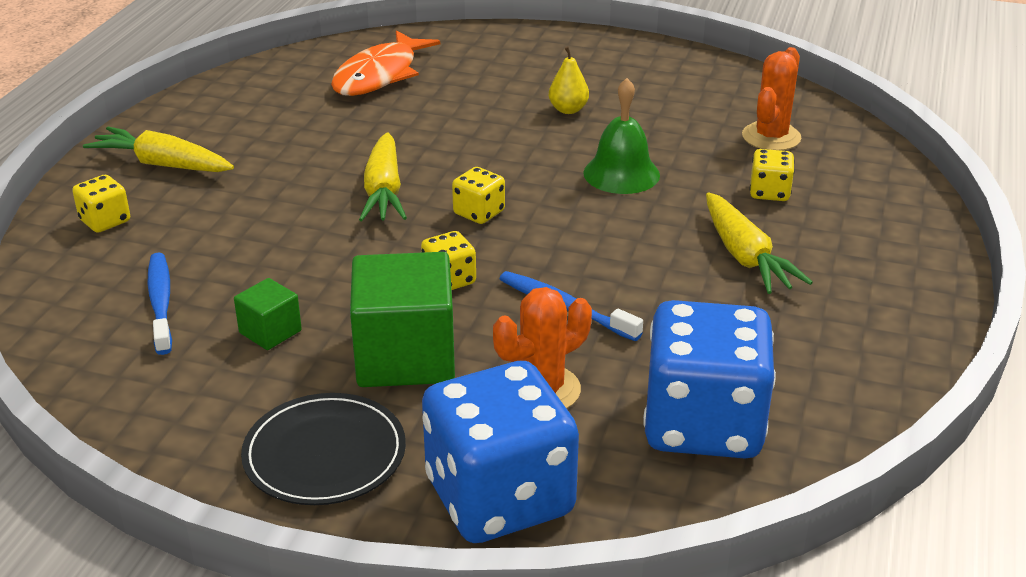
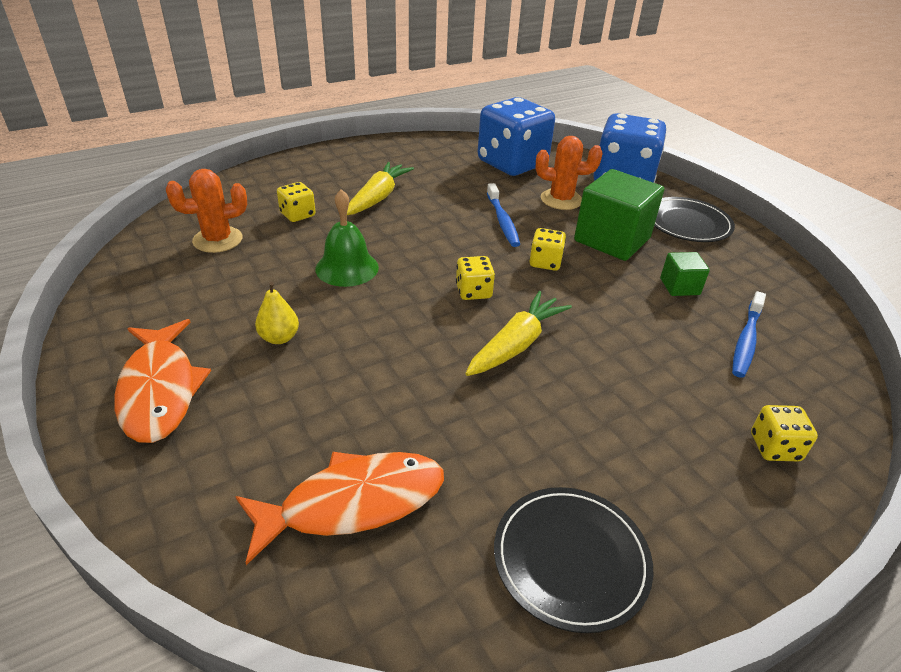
camera: 140 degrees left, 5 degrees up
(163, 164) = (691, 498): yellow carrot -> none
(226, 109) = (571, 559): none -> black plate
(580, 59) = (160, 390): none -> orange fish

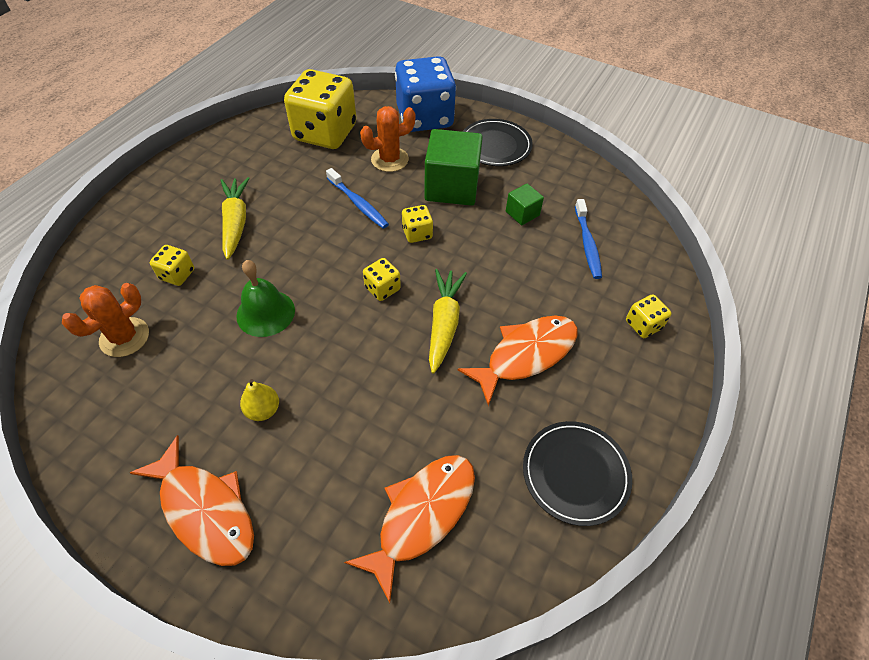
camera: 30 degrees left, 15 degrees up
(512, 163) = (325, 133): blue dice -> yellow dice
(592, 411) = (526, 355): none -> orange fish

